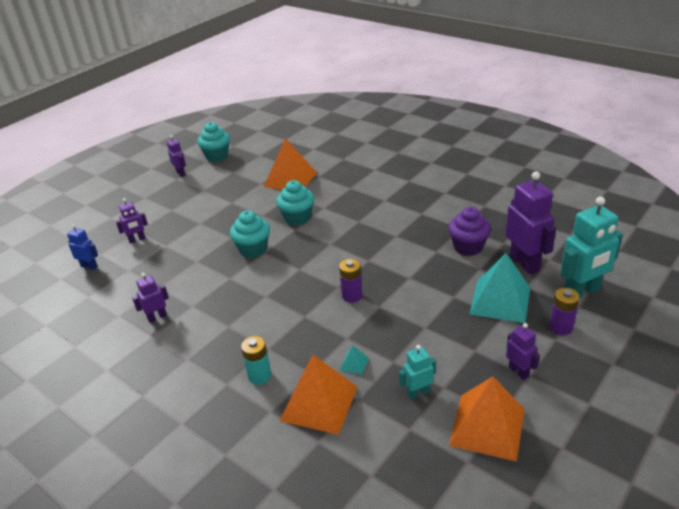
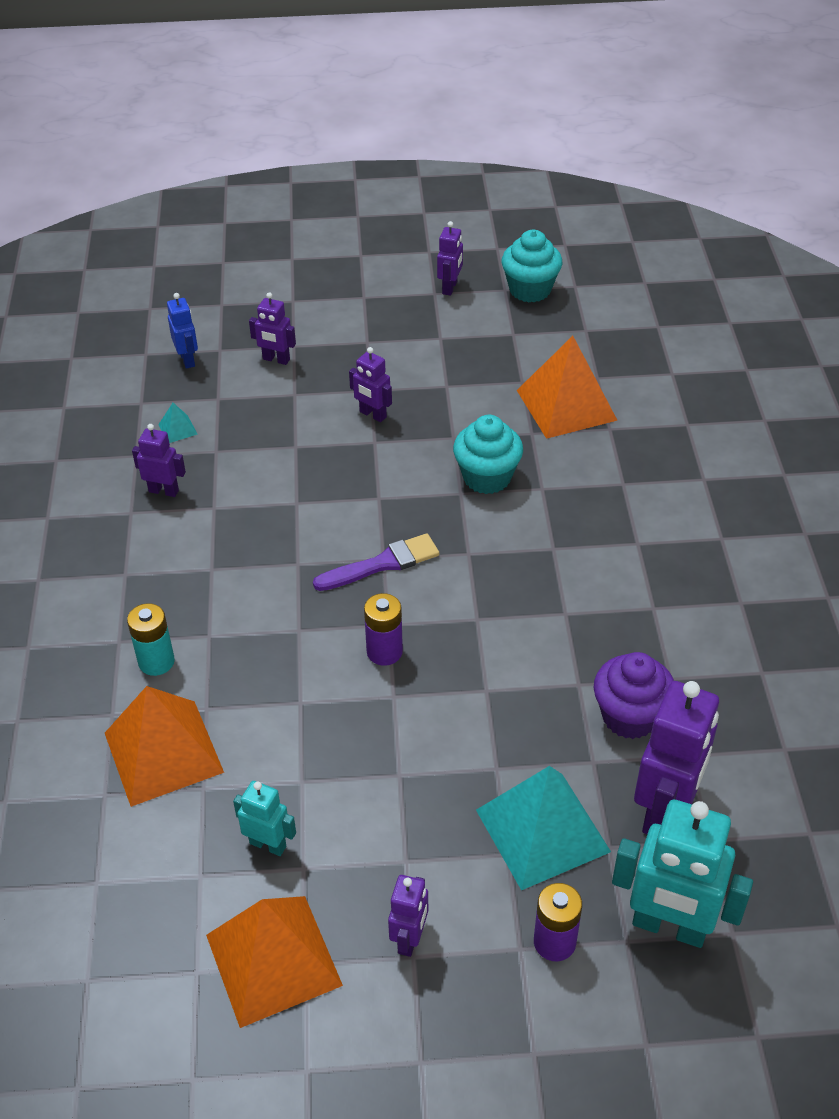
camera: 45 degrees right, 10 degrees up
(215, 229) = (372, 414): none -> purple robot
(253, 249) = (373, 482): turquoise cupcake -> none
(302, 271) = (382, 564): none -> purple brush
(354, 363) = (260, 741): turquoise pyramid -> turquoise pyramid (178, 429)

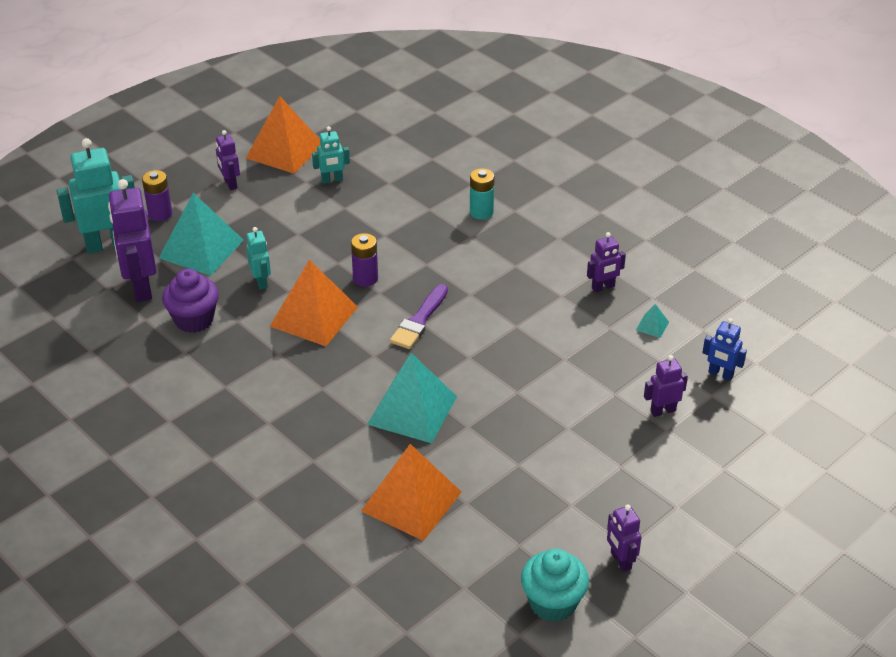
camera: 140 degrees right, 5 degrees down
(163, 752) = (426, 184): orange pyramid -> orange pyramid (314, 316)
(372, 414) = (541, 409): purple robot -> none
(487, 477) = (412, 410): turquoise cupcake -> turquoise pyramid
(507, 724) = (261, 282): none -> turquoise robot

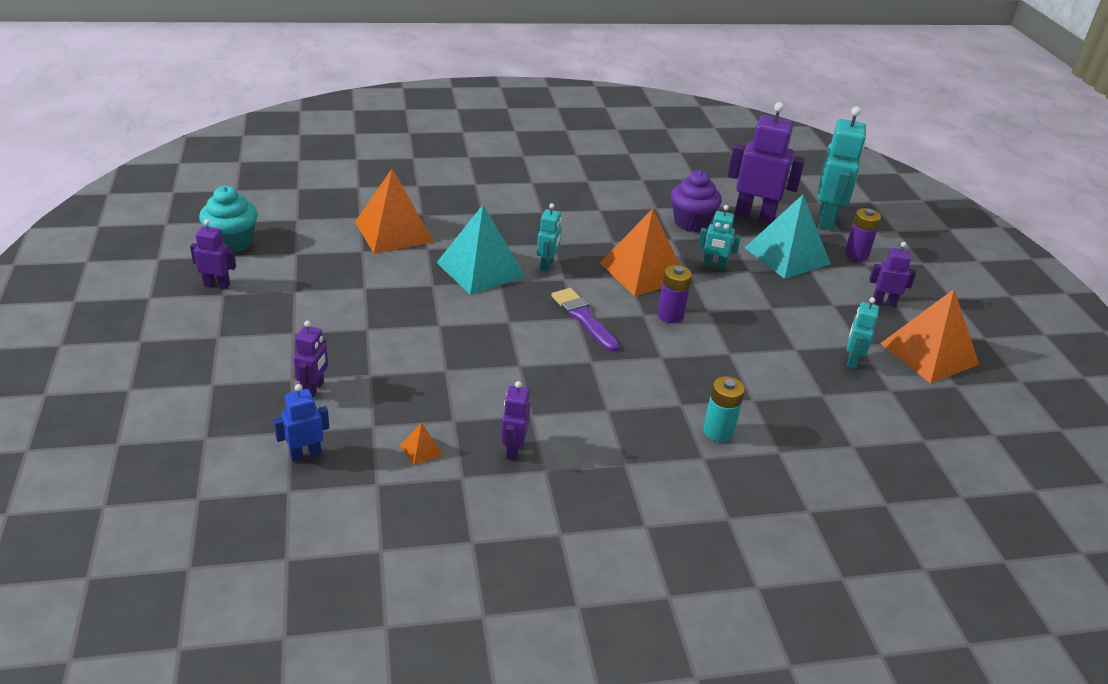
camera: 120 degrees right, 5 degrees down
(363, 374) = (547, 265): none -> turquoise robot
(652, 326) = (421, 450): turquoise pyramid -> orange pyramid

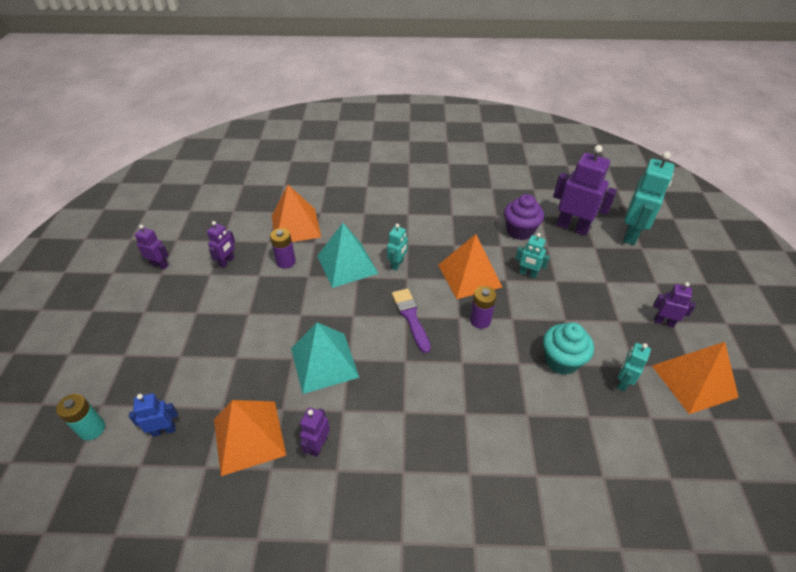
camera: 15 degrees right, 10 degrees up
(232, 243) = (183, 229): turquoise cupcake -> turquoise cupcake (561, 361)
(314, 389) = (191, 367): purple robot -> purple robot (227, 262)
(421, 450) = (249, 436): orange pyramid -> orange pyramid, size x2.49
(718, 431) = (489, 446): turquoise battery -> turquoise battery (92, 429)
(787, 255) = (590, 268): turquoise pyramid -> turquoise pyramid (324, 362)
(856, 254) = (650, 270): purple battery -> purple battery (286, 262)

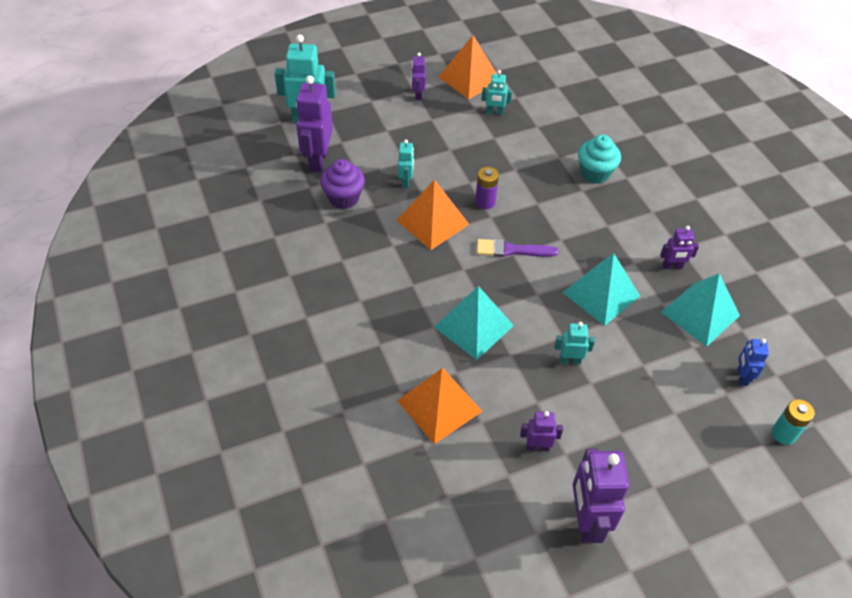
camera: 115 degrees left, 5 degrees up
(160, 265) = (586, 521): purple robot -> purple robot, size x1.90
(164, 430) = (742, 377): blue robot -> blue robot turned 45 degrees clockwise
(249, 436) = (700, 313): orange pyramid -> turquoise pyramid
(286, 262) = (502, 385): purple battery -> none
(397, 264) = (449, 282): turquoise robot -> turquoise robot (570, 360)
(411, 317) = (512, 250): purple brush -> purple brush turned 45 degrees clockwise
(561, 361) = (496, 146): turquoise cupcake -> turquoise cupcake (595, 173)

